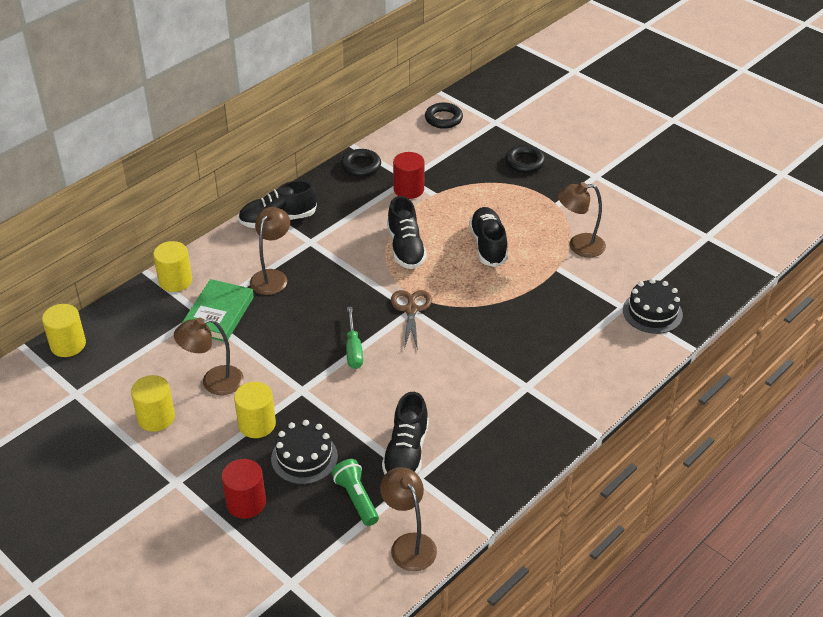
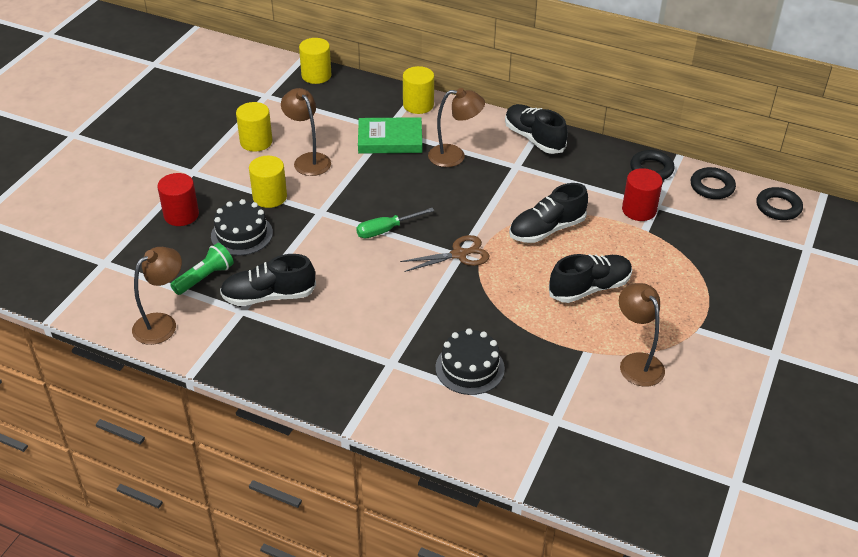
camera: 70 degrees right, 0 degrees up
(524, 162) = (753, 287): black ring -> black ring (712, 187)
(652, 312) = (561, 450): black cake -> black cake (470, 368)

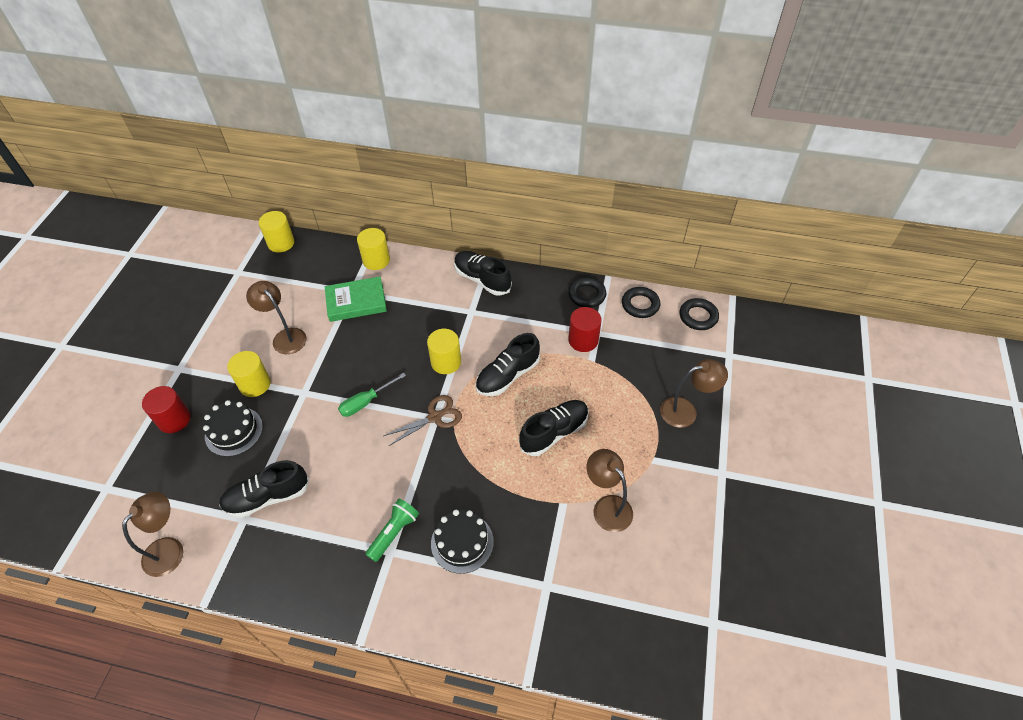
camera: 10 degrees left, 10 degrees up
(204, 278) = (204, 487): green flashlight -> green flashlight (394, 533)
(256, 142) = (235, 325): yellow cylinder -> yellow cylinder (446, 362)
(454, 156) = (416, 310): brown lamp -> brown lamp (686, 411)

